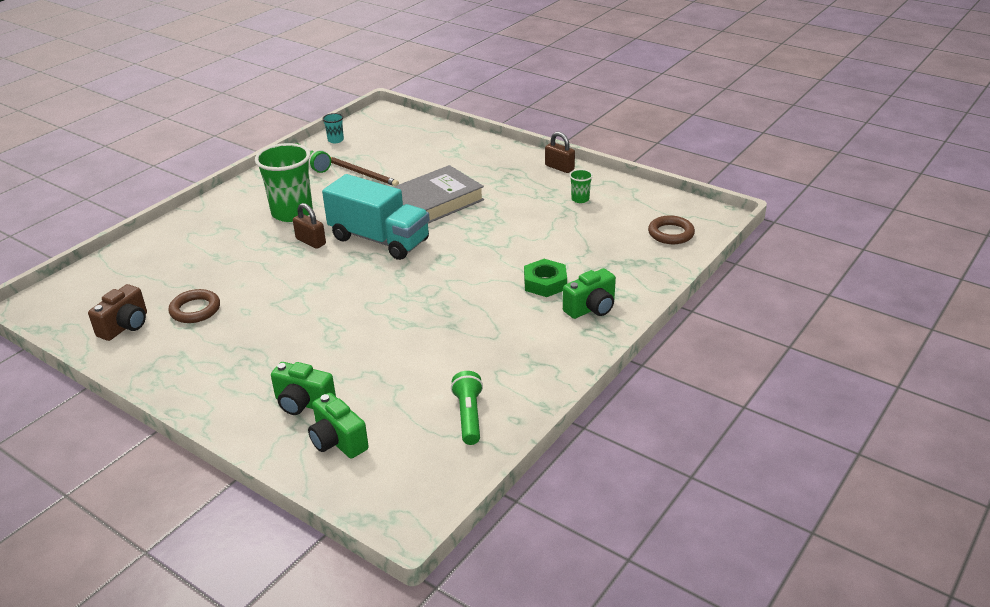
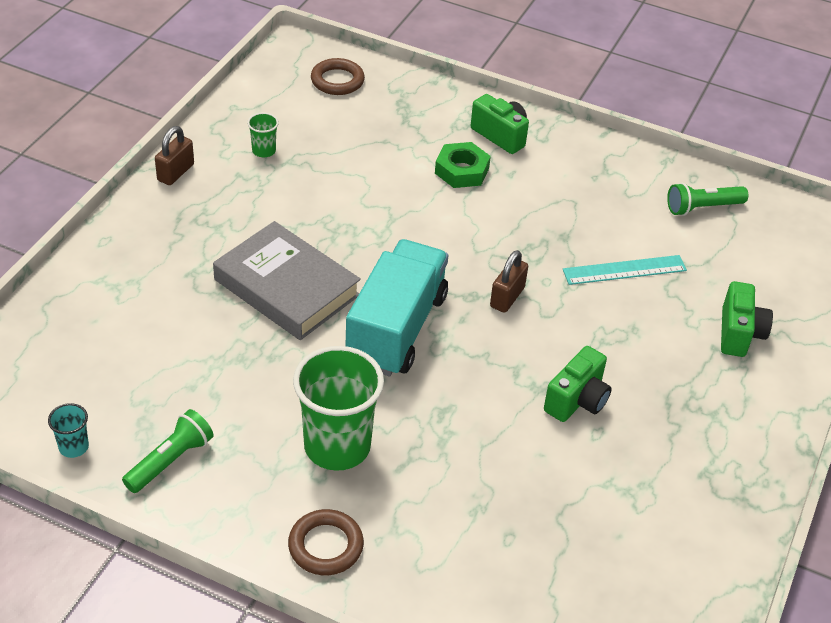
camera: 105 degrees left, 10 degrees up
(125, 326) = (674, 560): brown camera -> none
(195, 310) = (612, 490): brown ring -> brown ring (325, 546)
(311, 241) = (415, 403): brown padlock -> brown padlock (507, 297)
(338, 441) = (779, 294): green camera -> green camera (577, 400)
(362, 173) = (201, 385): brown pencil -> none
(401, 351) = (624, 270): none -> turquoise ruler

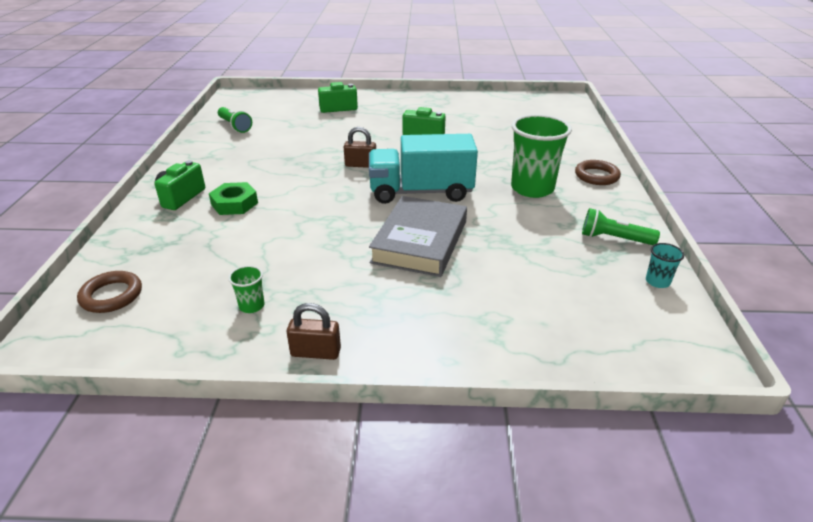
camera: 110 degrees left, 10 degrees down
(624, 270) = (308, 138): turquoise ruler -> none

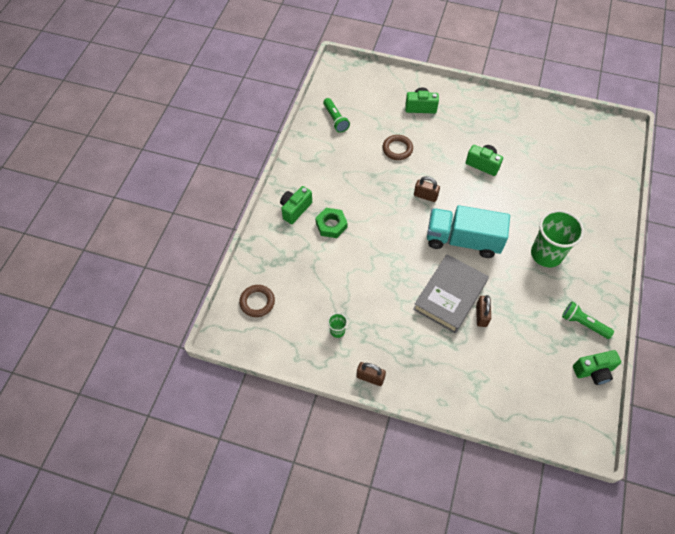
camera: 15 degrees right, 25 degrees up
(472, 253) = (481, 315): none -> brown padlock
(596, 176) = (602, 250): brown ring -> brown ring (397, 149)
(657, 281) = (593, 371): turquoise cup -> green camera

